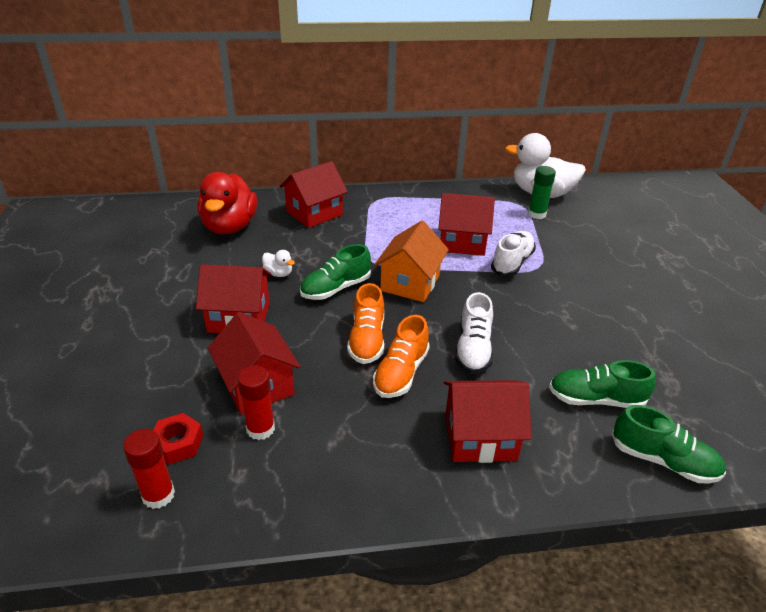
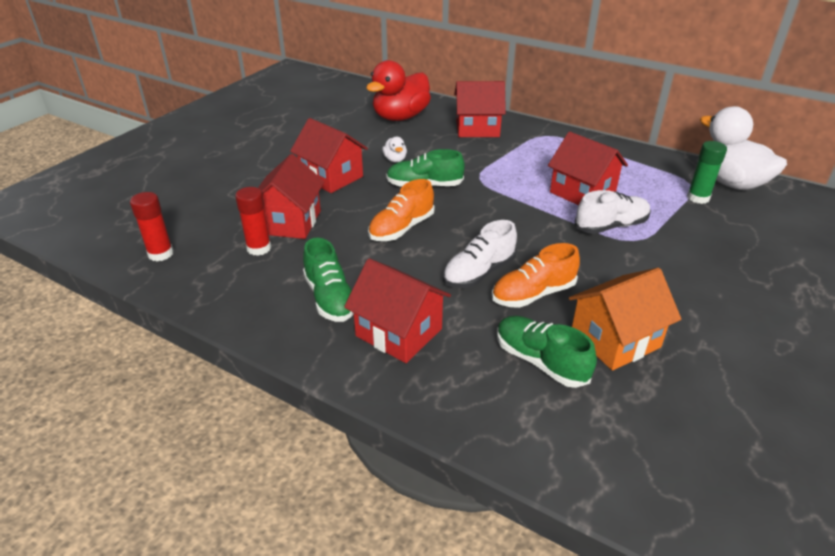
camera: 40 degrees right, 0 degrees up
(178, 443) = (204, 232): red nut -> none
(401, 373) = (397, 261): orange shoe -> orange shoe (533, 294)
(410, 283) = (490, 205): orange house -> orange house (615, 340)
(663, 460) = (539, 439): green shoe -> green shoe (330, 298)

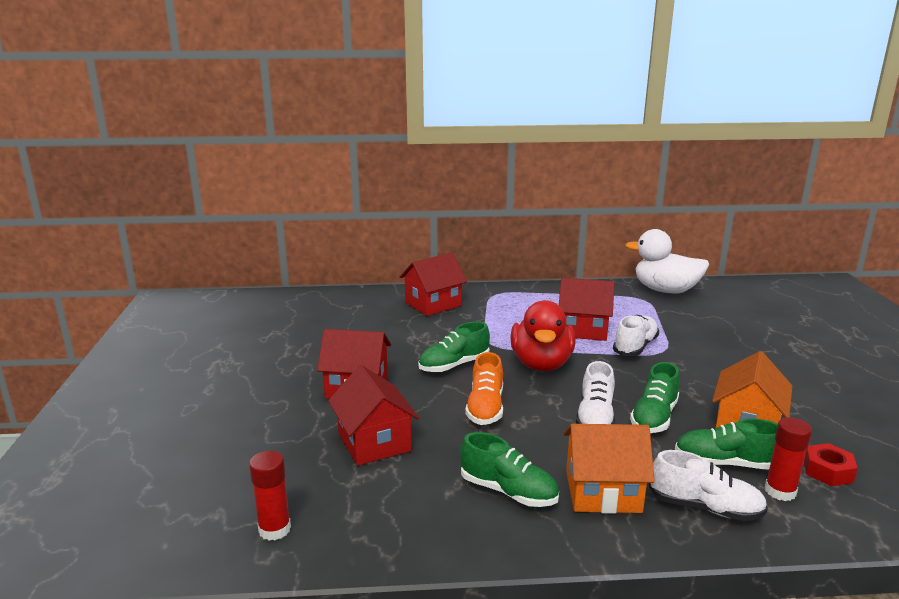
camera: 35 degrees left, 15 degrees down
(259, 248) = (377, 478): red glue stick -> red glue stick (780, 491)
(395, 160) = (397, 352): white duck -> none
(399, 332) = (603, 492): red house -> orange house
(400, 117) = (349, 314): red duck -> red duck (541, 364)
(464, 386) = (705, 507): none -> white shoe
(533, 294) = (654, 417): orange shoe -> green shoe
(636, 417) = (828, 471): none -> red nut
(698, 198) = (661, 307): green glue stick -> none

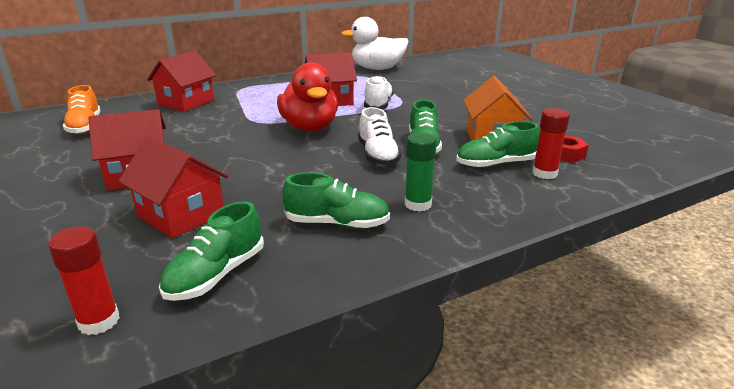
camera: 25 degrees left, 5 degrees up
(454, 365) = (231, 142): green shoe -> green shoe (216, 275)
(485, 408) = (278, 166): orange shoe -> orange shoe (85, 127)
(603, 492) = (418, 204): orange house -> green glue stick
(705, 507) = (502, 196): white shoe -> none

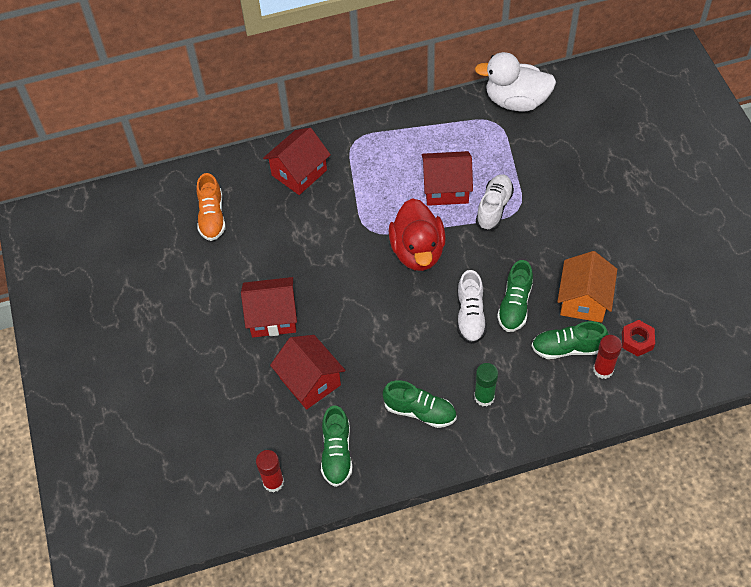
camera: 15 degrees right, 30 degrees up
(216, 275) = (337, 453): green shoe -> green shoe turned 45 degrees counterclockwise

